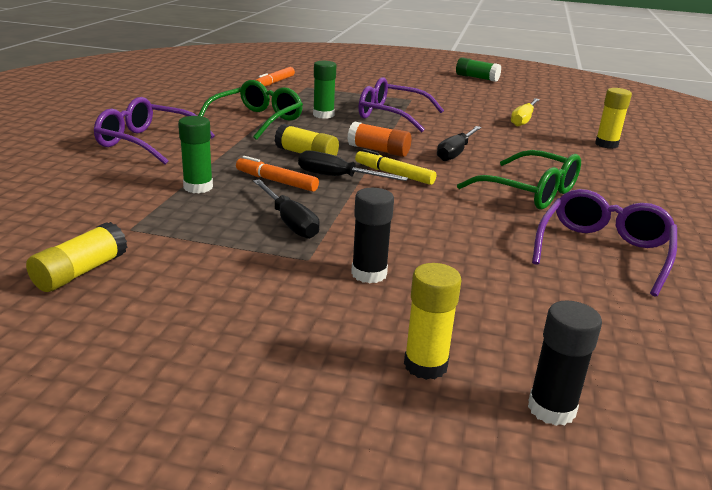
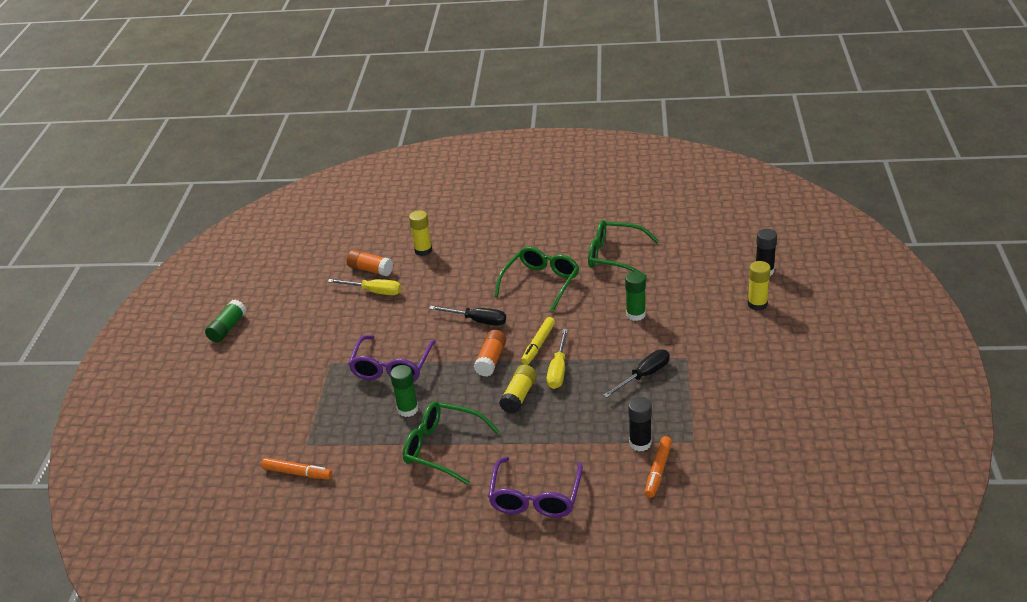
camera: 95 degrees left, 10 degrees up
(80, 272) = (753, 439): yellow glue stick -> none
(198, 187) = (613, 433): green glue stick -> green glue stick (635, 314)
(276, 181) = (582, 398): orange marker -> orange marker (658, 471)
(338, 177) = (558, 370): black screwdriver -> yellow screwdriver
(369, 274) = (689, 332): black glue stick -> black glue stick (640, 443)
(565, 122) = (371, 270): none -> orange glue stick
(603, 251) = (614, 256): purple glasses -> green glasses

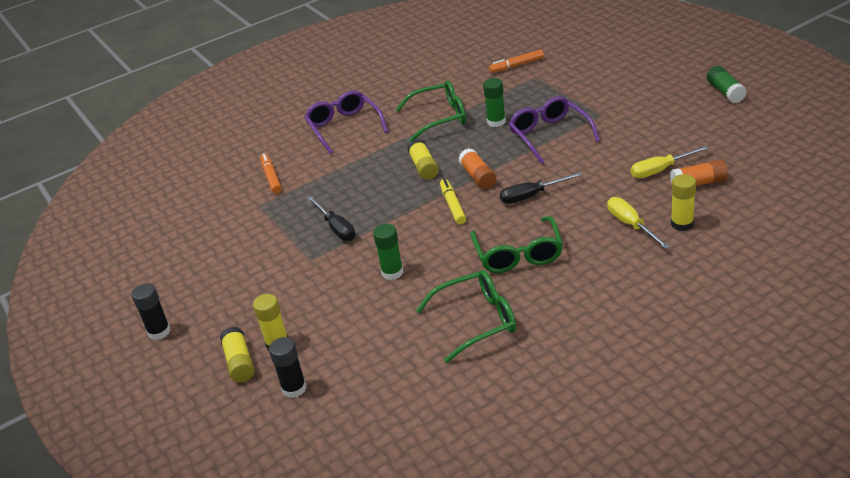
camera: 145 degrees right, 0 degrees up
(558, 370) = (413, 197): yellow screwdriver -> yellow screwdriver (631, 225)
(640, 443) = (298, 185): black glue stick -> black glue stick (159, 332)
(644, 375) = (336, 228): black screwdriver -> black screwdriver turned 45 degrees counterclockwise
(792, 304) = (239, 363): none -> yellow glue stick

